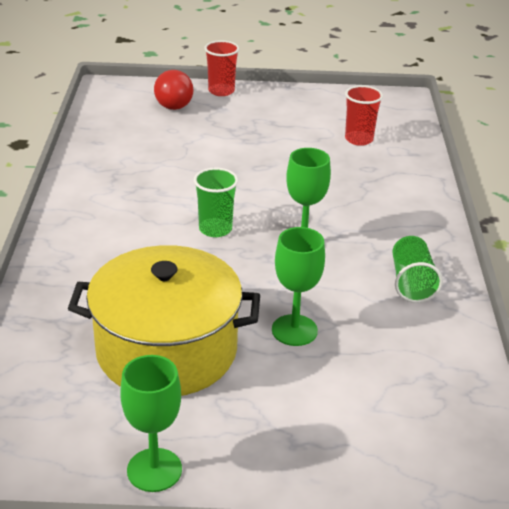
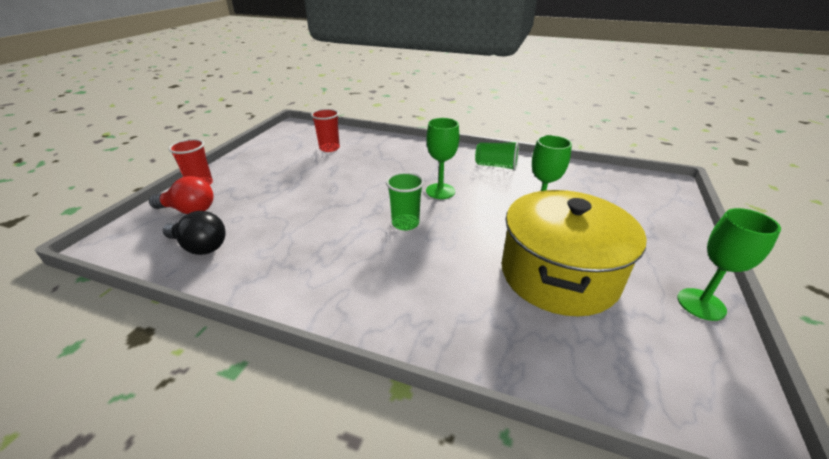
camera: 70 degrees left, 0 degrees up
(122, 128) = (200, 246): none -> black light bulb

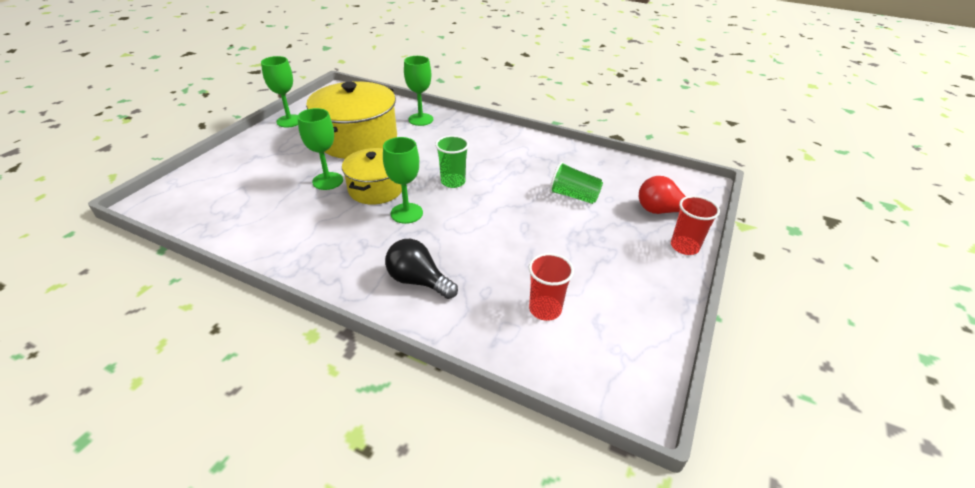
camera: 175 degrees left, 5 degrees up
(200, 246) = (621, 176): black light bulb -> black light bulb (418, 281)
(482, 209) = (376, 189): none -> yellow pot
(492, 334) = (421, 119): none -> green goblet
(496, 166) = (316, 246): green cup -> green cup (573, 196)

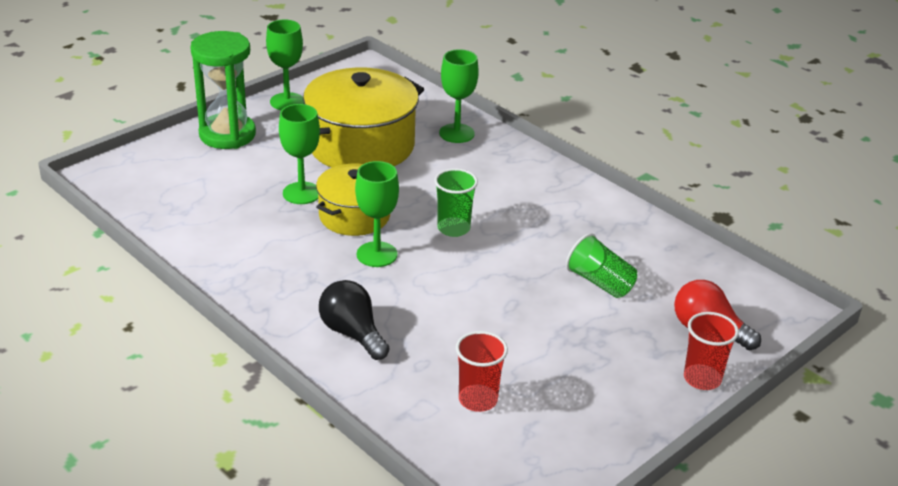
camera: 20 degrees right, 5 degrees down
(251, 151) = (227, 135): none -> green hourglass

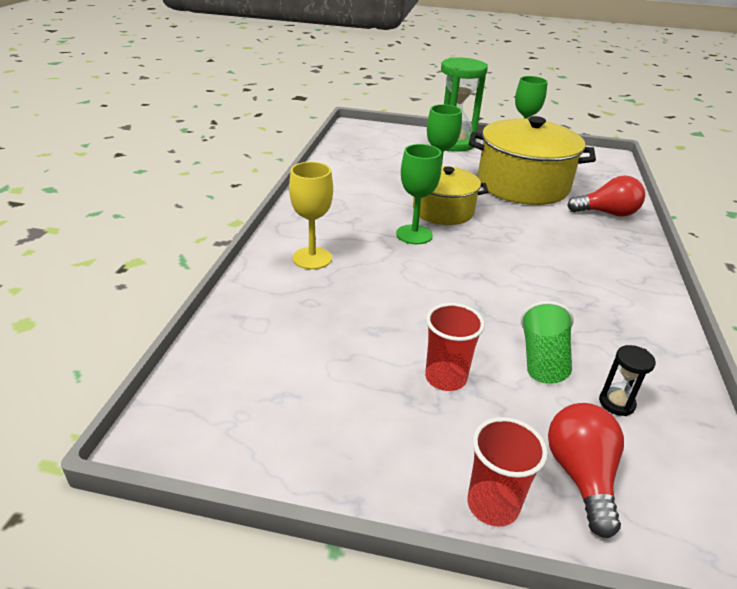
camera: 55 degrees right, 0 degrees up
(352, 333) = (312, 258): black light bulb -> yellow goblet
(453, 228) = (494, 254): green cup -> none
(456, 133) = (607, 213): green goblet -> red light bulb
(478, 400) = (295, 349): red cup -> red cup (445, 378)
(665, 277) = (616, 403): none -> black hourglass

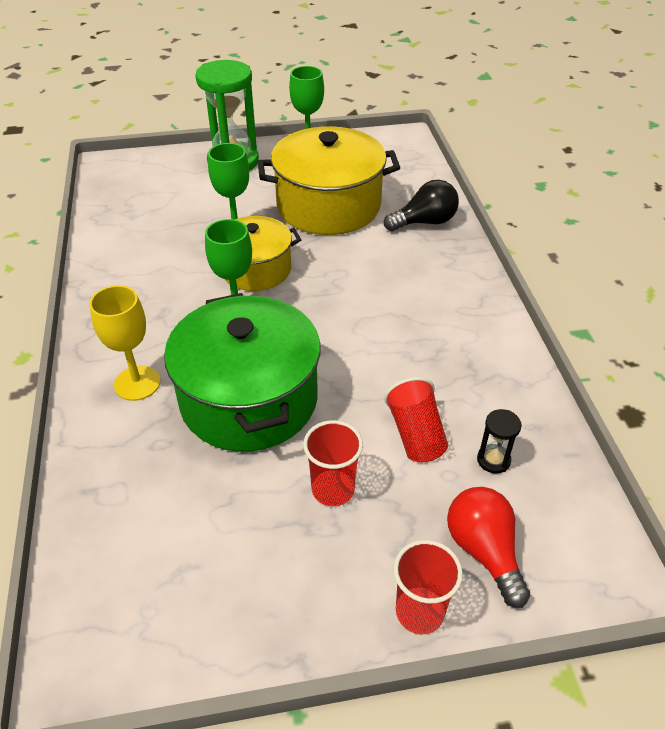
camera: 20 degrees left, 10 degrees up
(398, 293) = (249, 399): none -> green pot
(542, 360) = (415, 434): green cup -> red cup
(607, 213) = (424, 222): red light bulb -> black light bulb

